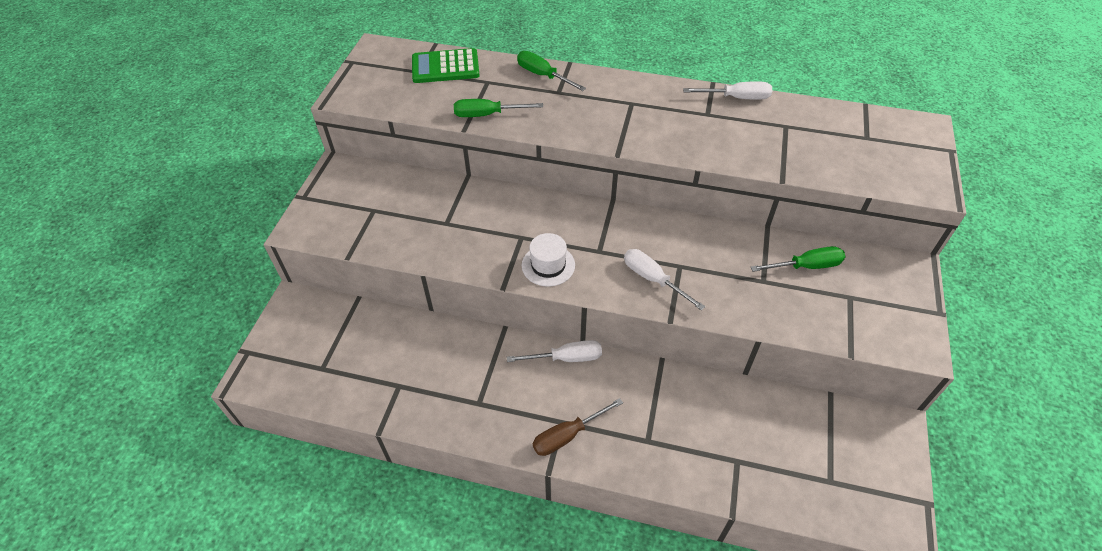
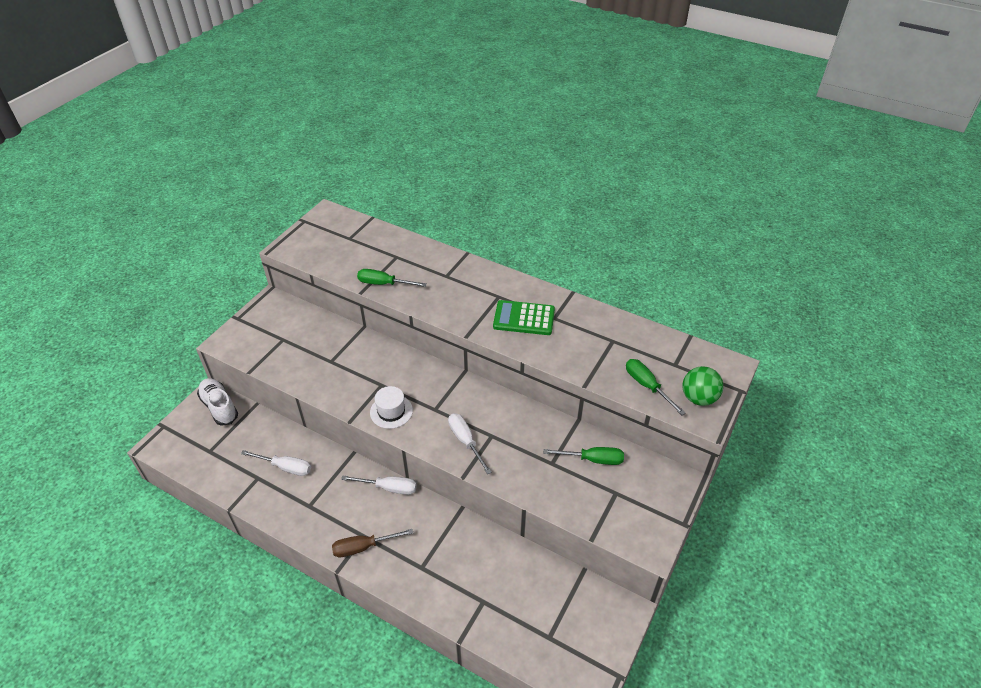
camera: 15 degrees right, 5 degrees down
(312, 312) = (219, 407): none -> white shoe
(445, 67) = (370, 238): green calculator -> green calculator (524, 318)
(543, 75) = (441, 260): green screwdriver -> green screwdriver (647, 386)
(736, 98) = (585, 309): white screwdriver -> white screwdriver (285, 467)
(912, 168) = (698, 398): none -> green ball

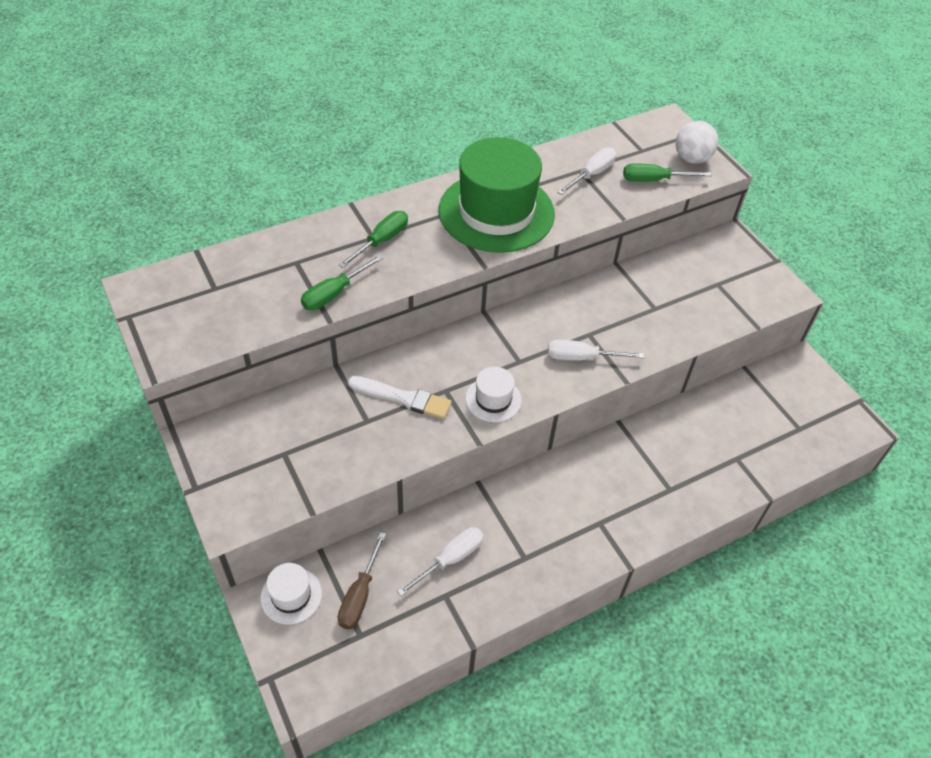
camera: 60 degrees left, 5 degrees up
(219, 407) = (291, 595): white shoe -> white hat
(360, 368) = (403, 398): none -> white brush
(363, 547) = (614, 529): brown screwdriver -> brown screwdriver (360, 595)
(389, 488) = (552, 471): white screwdriver -> white screwdriver (592, 174)
(524, 318) = (496, 212): green calculator -> green hat
(593, 459) = (670, 278): green screwdriver -> green screwdriver (381, 241)
(698, 398) = (691, 159): green ball -> white ball

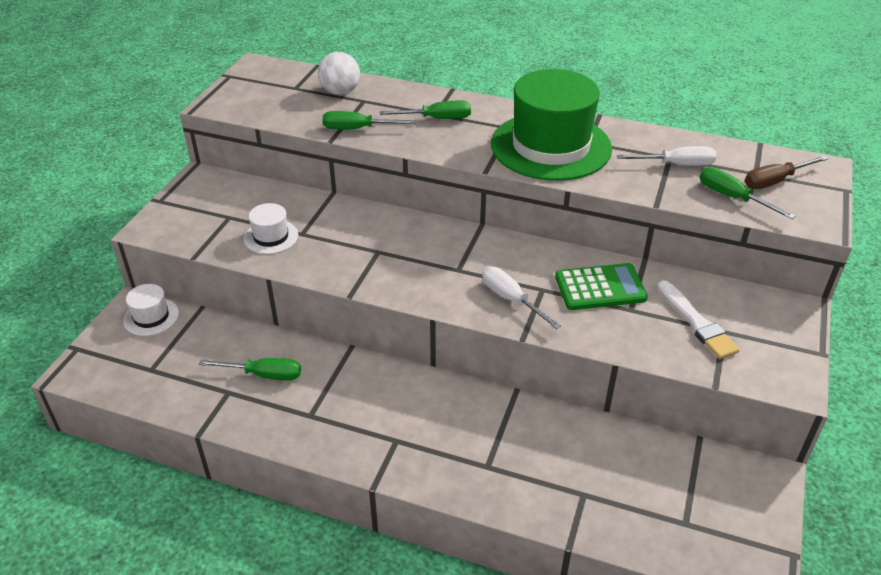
camera: 50 degrees right, 10 degrees down
(360, 595) = (184, 348): brown screwdriver -> brown screwdriver (775, 181)
(403, 398) = (344, 237): white brush -> white brush (696, 323)
(450, 559) = (264, 375): white screwdriver -> green screwdriver
(493, 399) = (401, 278): white hat -> white hat (271, 237)
(619, 305) = (600, 288): none -> green calculator
(691, 159) = (800, 203): white ball -> white ball (340, 92)

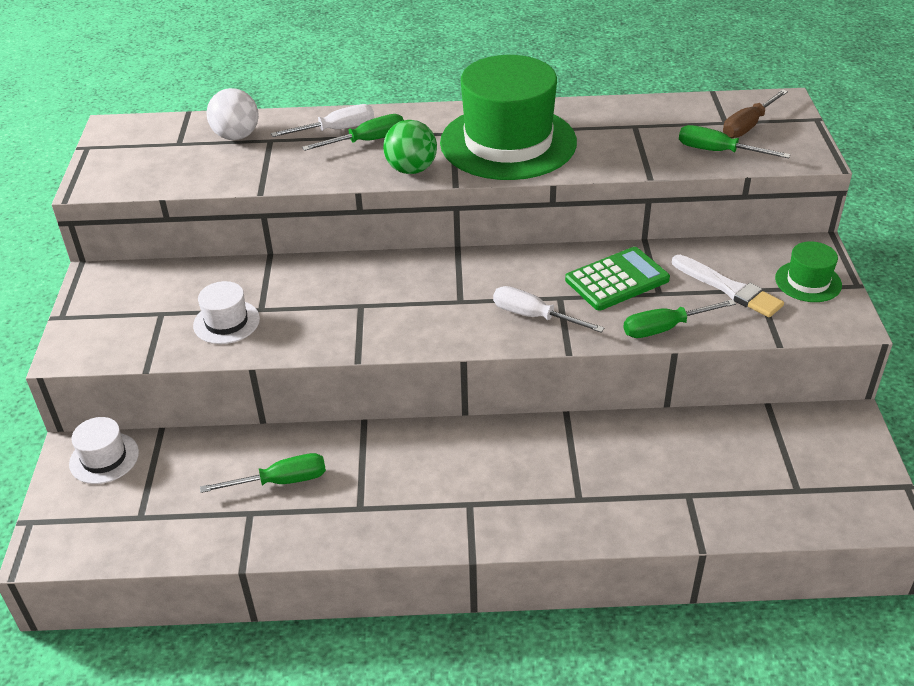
camera: 20 degrees left, 0 degrees up
(357, 129) = (283, 173): green screwdriver -> green screwdriver (665, 328)
(458, 150) = (411, 169): none -> green ball
(676, 165) = (646, 132): white screwdriver -> white screwdriver (337, 130)
(775, 337) = (808, 281): none -> green hat

